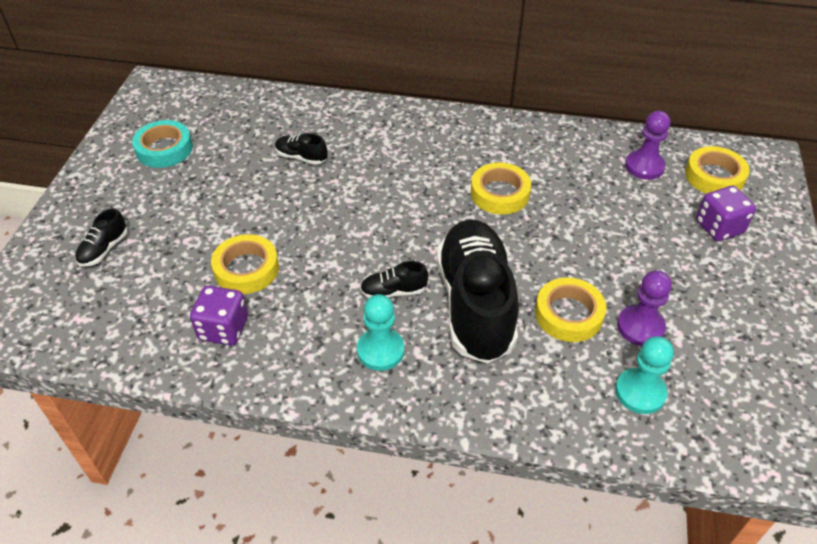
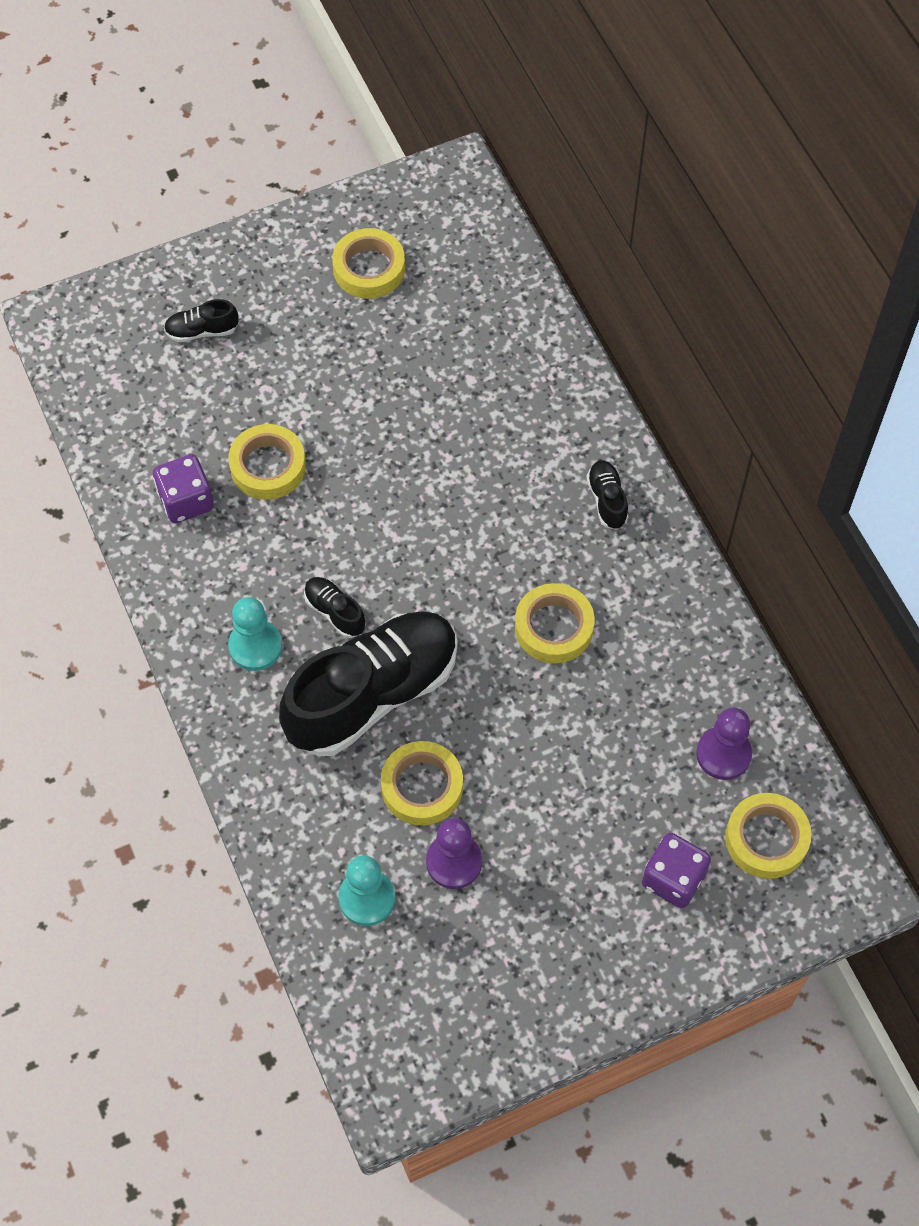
camera: 55 degrees right, 15 degrees up
(164, 149) = (369, 268): turquoise tape -> yellow tape
(301, 157) = (458, 401): black shoe -> black shoe (607, 500)

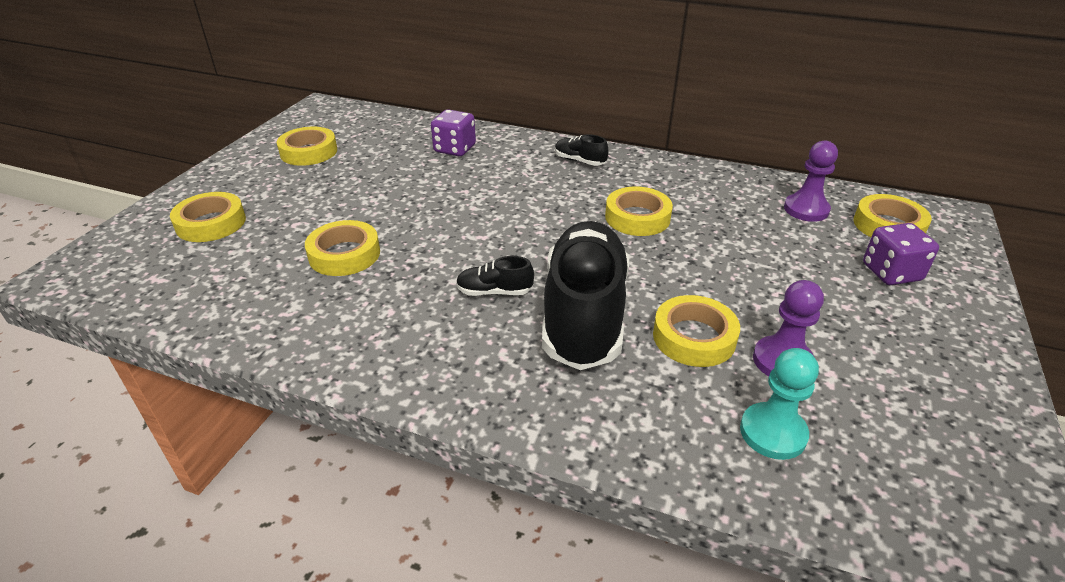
camera: 45 degrees left, 25 degrees down
(186, 501) = (296, 304): purple dice -> purple dice (455, 149)
(202, 331) = (211, 223): black shoe -> yellow tape
(255, 646) = (461, 346): turquoise pawn -> none

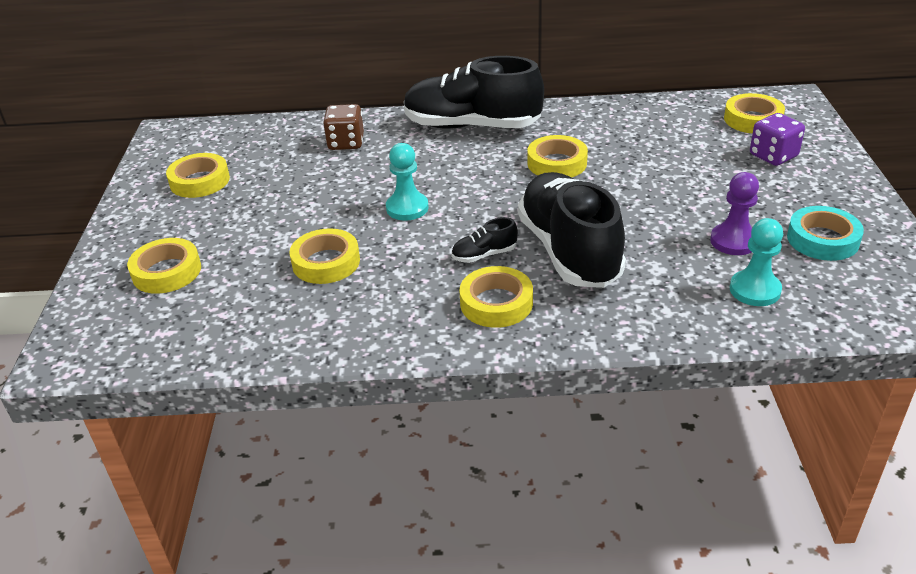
camera: 20 degrees left, 0 degrees up
(455, 149) = (346, 143): purple dice -> brown dice
(459, 223) = (407, 208): none -> turquoise pawn
(580, 161) = (472, 126): black shoe -> black shoe, size x2.48
(694, 337) = (662, 243): yellow tape -> yellow tape (496, 303)
(806, 209) = (685, 122): purple pawn -> none
(901, 394) = (822, 239): none -> turquoise tape

